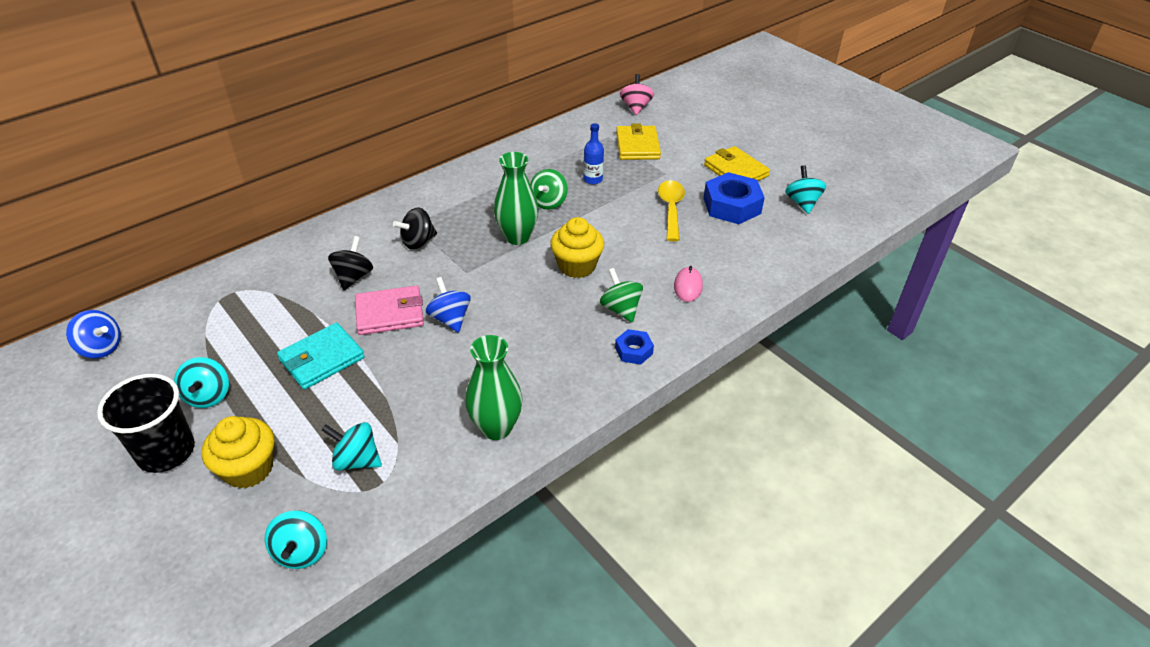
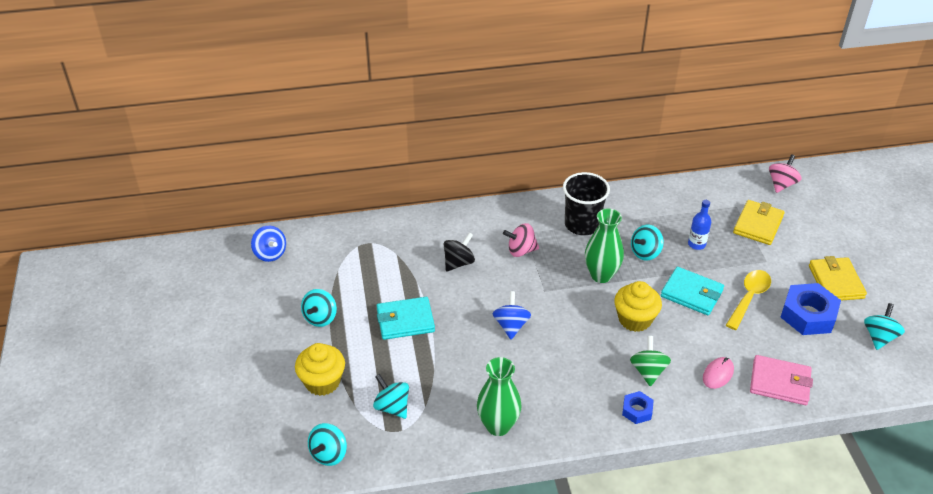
camera: 30 degrees right, 0 degrees up
(166, 451) = (279, 347): black cup -> black cup (582, 224)
(390, 313) = (469, 303): pink wallet -> pink wallet (779, 382)
(418, 242) = (521, 250): black spinning top -> pink spinning top
(548, 202) = (645, 253): green spinning top -> turquoise spinning top
(616, 223) = (691, 293): none -> turquoise wallet

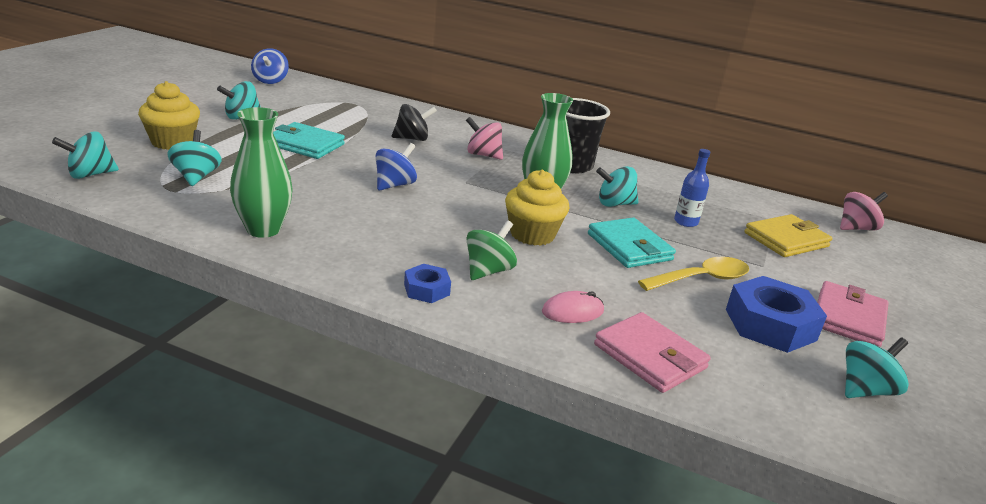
camera: 30 degrees right, 15 degrees down
(835, 282) = (848, 318): yellow wallet -> pink wallet

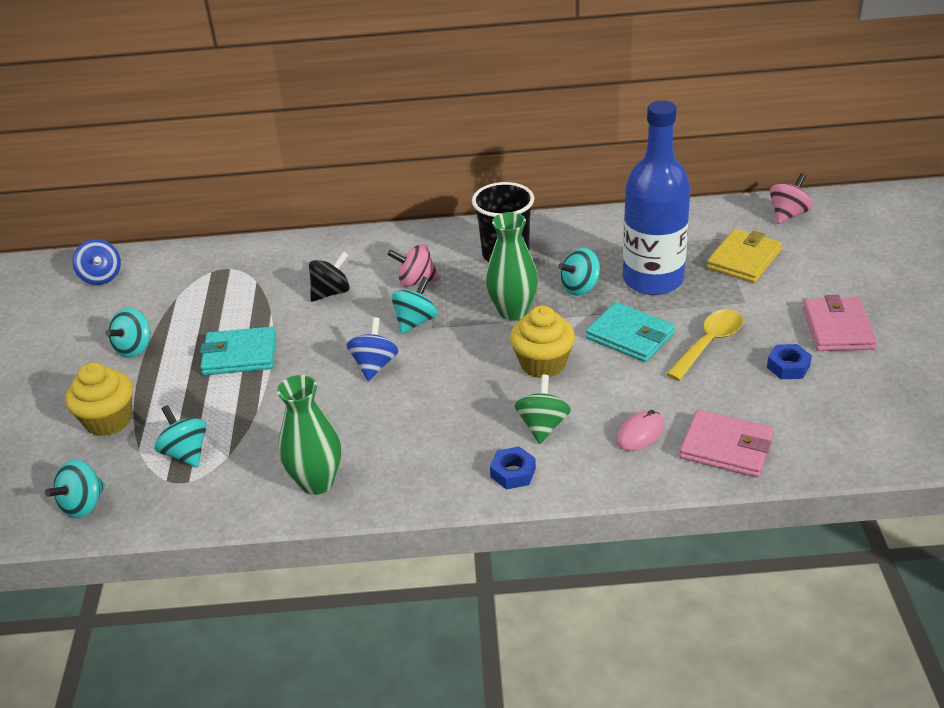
camera: 20 degrees left, 10 degrees up
(686, 222) = (653, 280): blue bottle -> blue bottle, size x2.47
(770, 325) = (788, 367): blue nut -> blue nut, size x0.53
(865, 390) = (886, 397): turquoise spinning top -> turquoise spinning top (415, 321)

